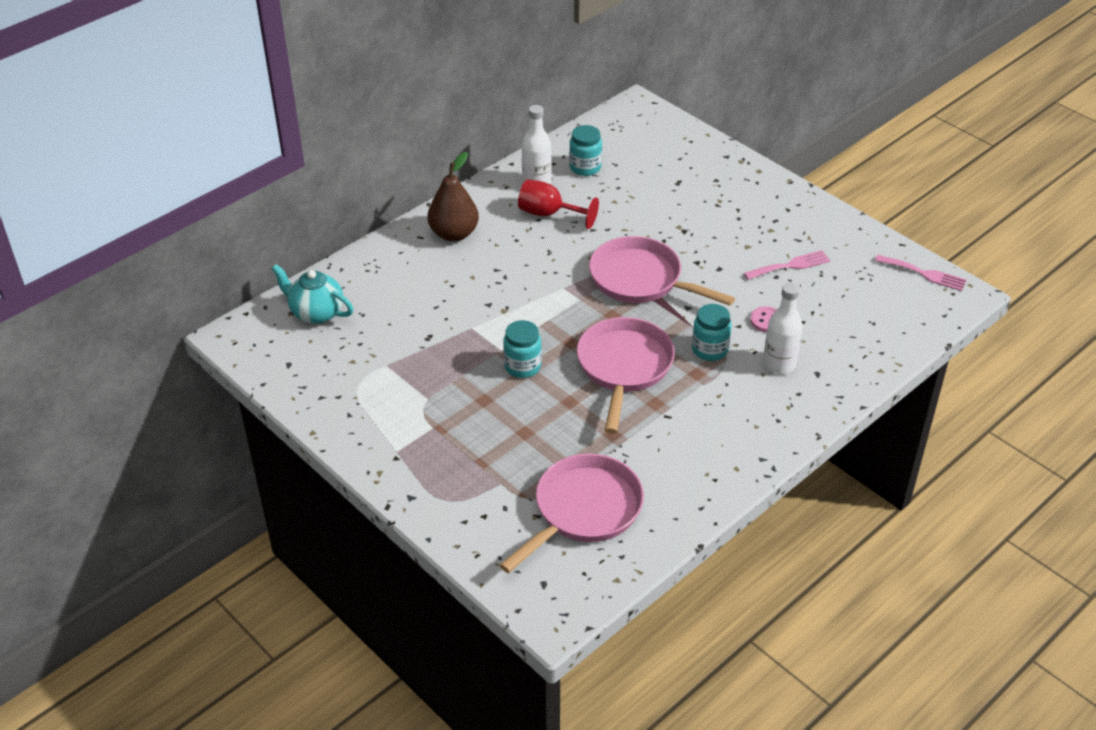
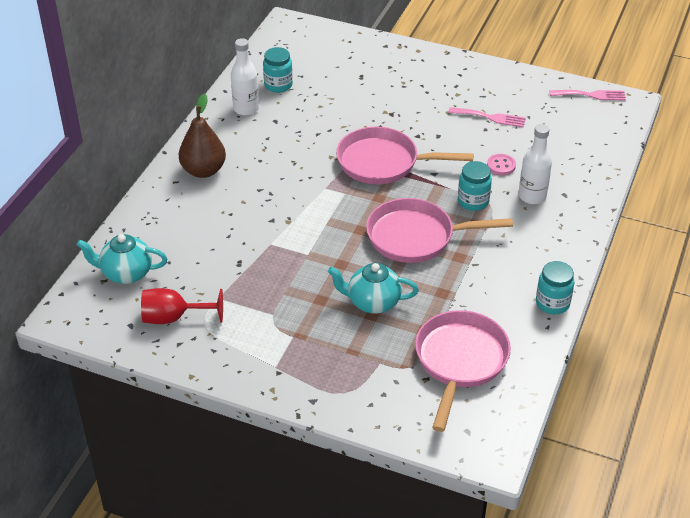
camera: 25 degrees left, 0 degrees up
(522, 366) = (334, 262): turquoise jar -> turquoise jar (552, 303)
(534, 420) = (372, 302): none -> turquoise teapot
(549, 214) = (273, 131): red goblet -> red goblet (174, 318)
(624, 367) = (416, 237): pink pan -> pink pan turned 75 degrees counterclockwise
(790, 265) = (490, 117): pink fork -> pink fork turned 60 degrees clockwise

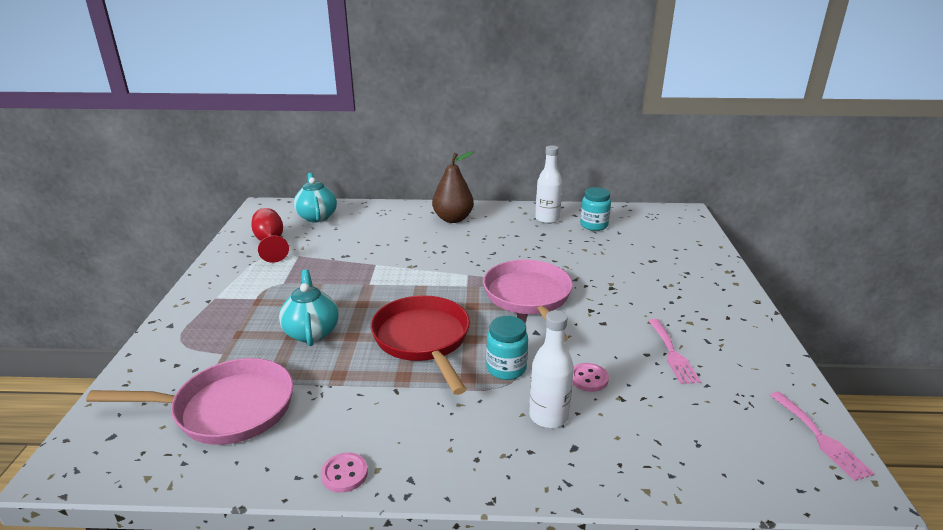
camera: 70 degrees right, 15 degrees down
(416, 237) = (423, 340): pink pan -> red pan
(552, 303) = (344, 474): turquoise jar -> pink button

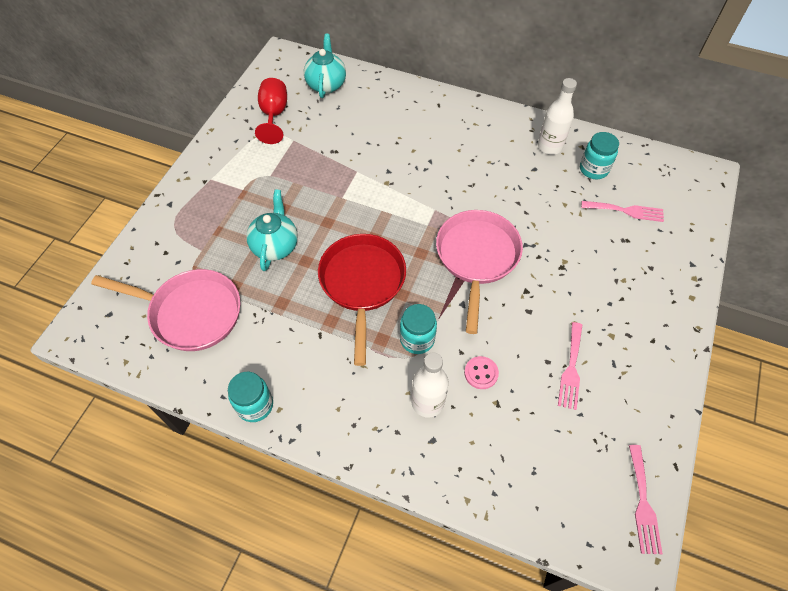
camera: 20 degrees right, 30 degrees up
(344, 474) = (255, 405): pink button -> turquoise jar
(453, 219) = (454, 121): brown pear -> none
(639, 244) = (626, 211): none -> pink fork

